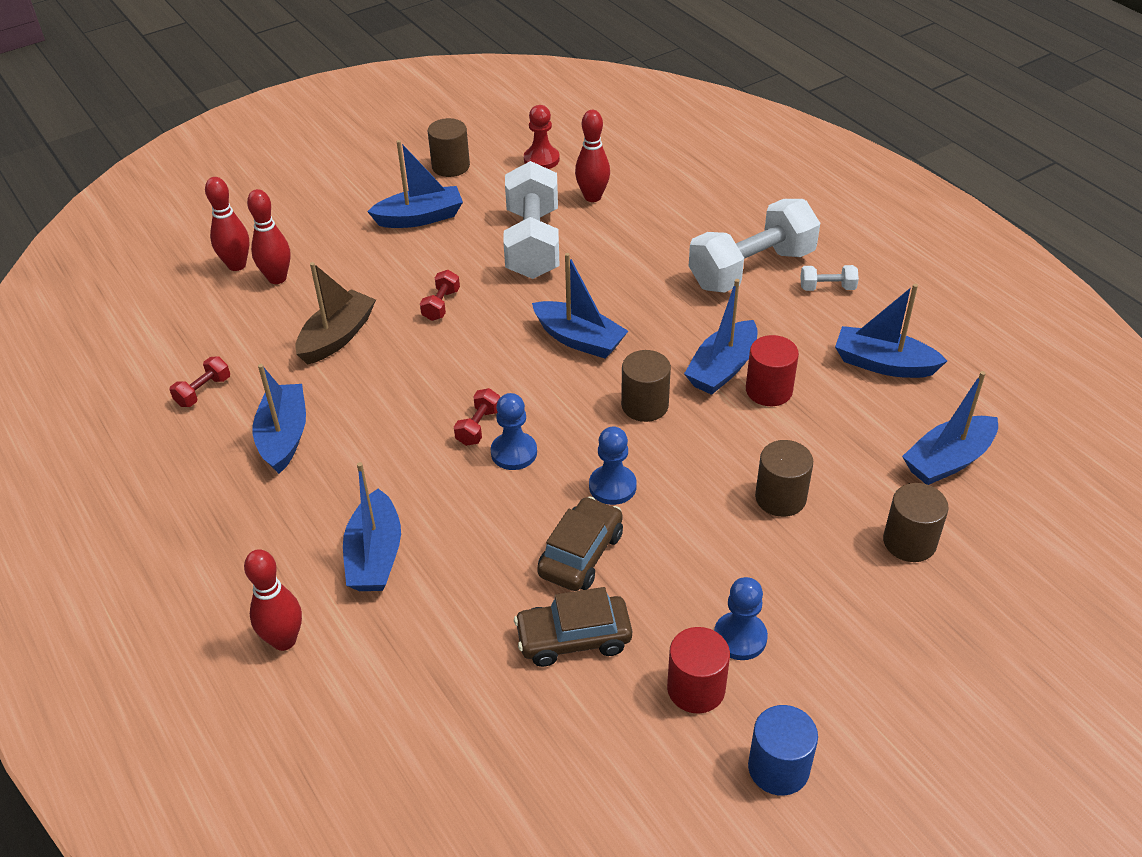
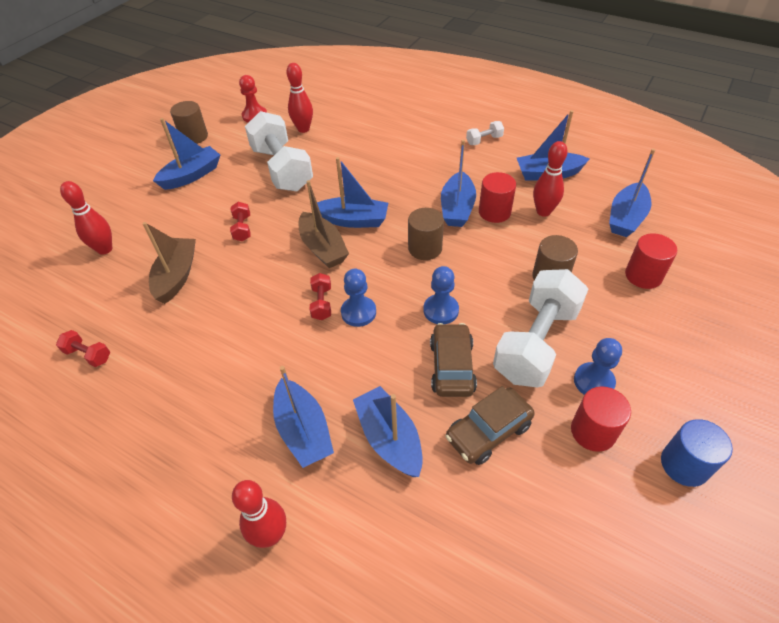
camera: 25 degrees left, 5 degrees up
(203, 391) = (88, 355): red dumbbell -> red dumbbell turned 75 degrees counterclockwise
(237, 265) = (66, 250): red bowling pin -> red bowling pin (543, 211)
(284, 436) = (176, 365): blue boat -> blue boat (389, 438)
(520, 362) = (323, 248): none -> brown boat
(751, 269) = (432, 143): white dumbbell -> white dumbbell (536, 343)
(909, 542) = (643, 275): brown cylinder -> red cylinder

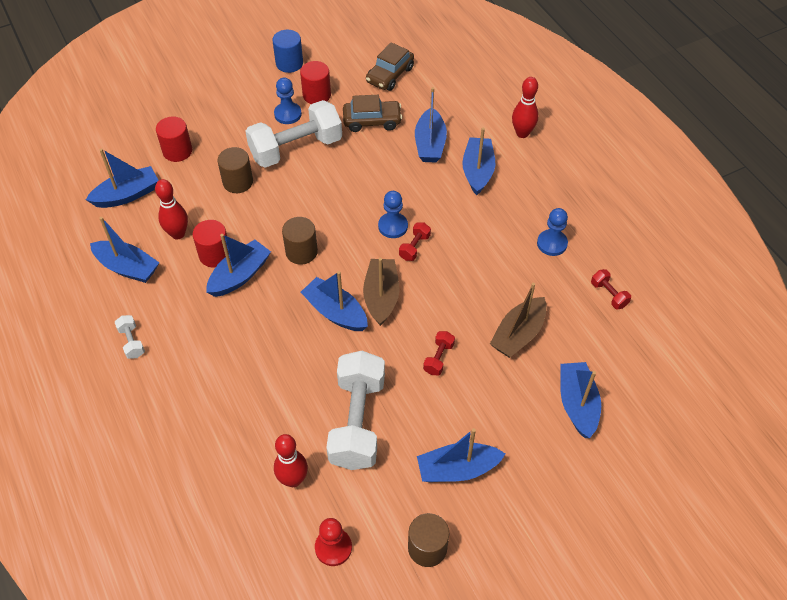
camera: 150 degrees left, 5 degrees up
(105, 249) = (577, 404): red bowling pin -> blue boat
(441, 310) = (335, 198): blue pawn -> blue pawn (552, 243)
(452, 367) = (361, 161): brown car -> brown car (390, 75)
(484, 140) = (132, 342): white dumbbell -> white dumbbell turned 60 degrees clockwise

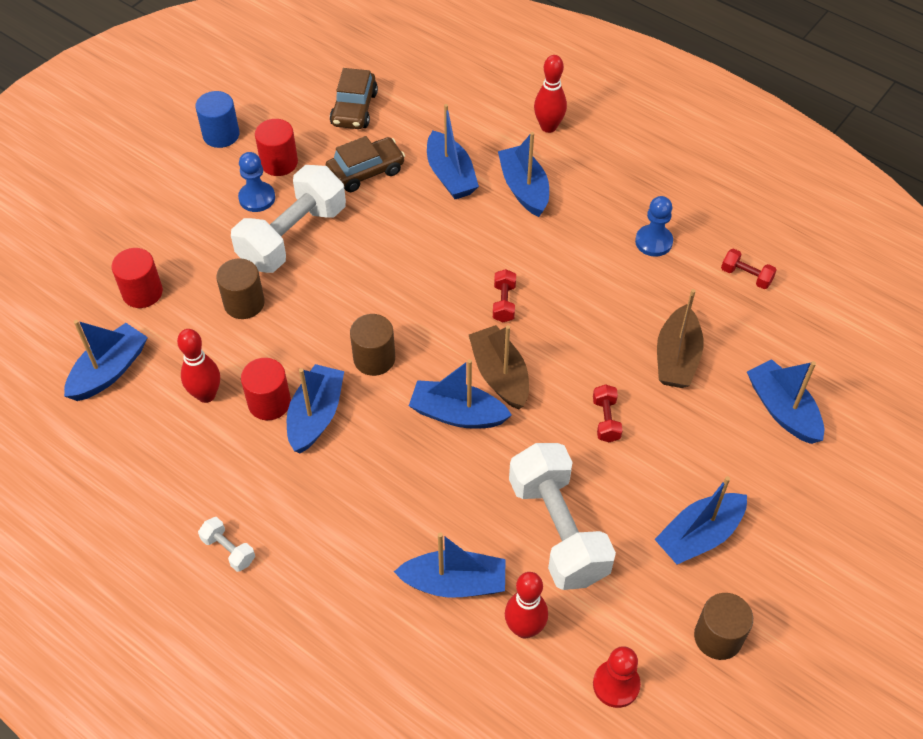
camera: 25 degrees left, 0 degrees up
(127, 267) = (166, 461): blue boat -> blue boat (454, 583)
(393, 226) = (464, 288): blue pawn -> none

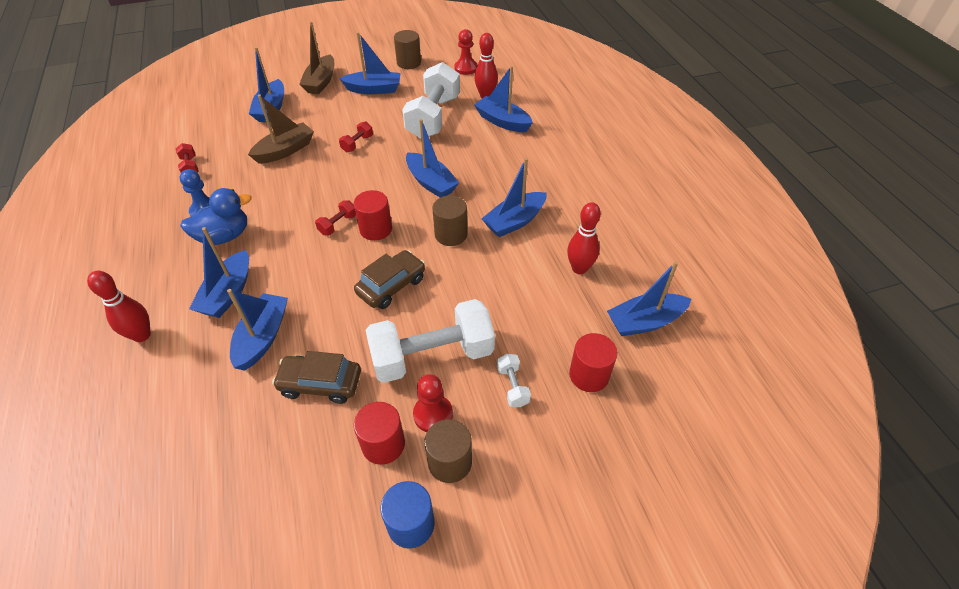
camera: 145 degrees left, 5 degrees down
(228, 550) = (612, 182): white dumbbell -> white dumbbell (513, 386)
(244, 303) = (511, 319): brown cylinder -> brown cylinder (450, 462)
(257, 198) = (433, 414): blue pawn -> red pawn
(269, 402) = (539, 243): red cylinder -> red cylinder (376, 229)
(354, 109) = (259, 468): brown car -> brown car (391, 286)
(500, 375) = (386, 189): brown boat -> brown boat (321, 82)
(598, 230) = (224, 236): none -> blue duck

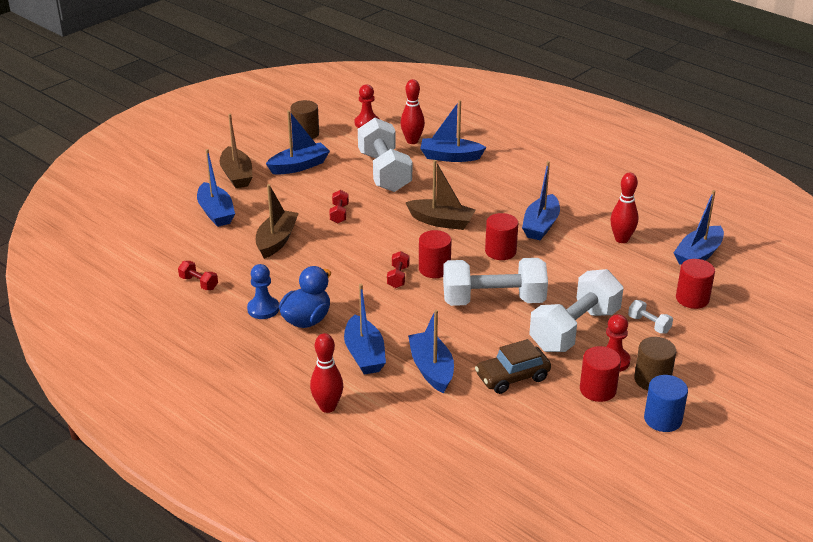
camera: 30 degrees left, 15 degrees down
(391, 286) = (493, 300): brown car -> white dumbbell
(431, 182) = (441, 221): blue boat -> brown boat
(451, 234) = (500, 251): brown cylinder -> red cylinder

